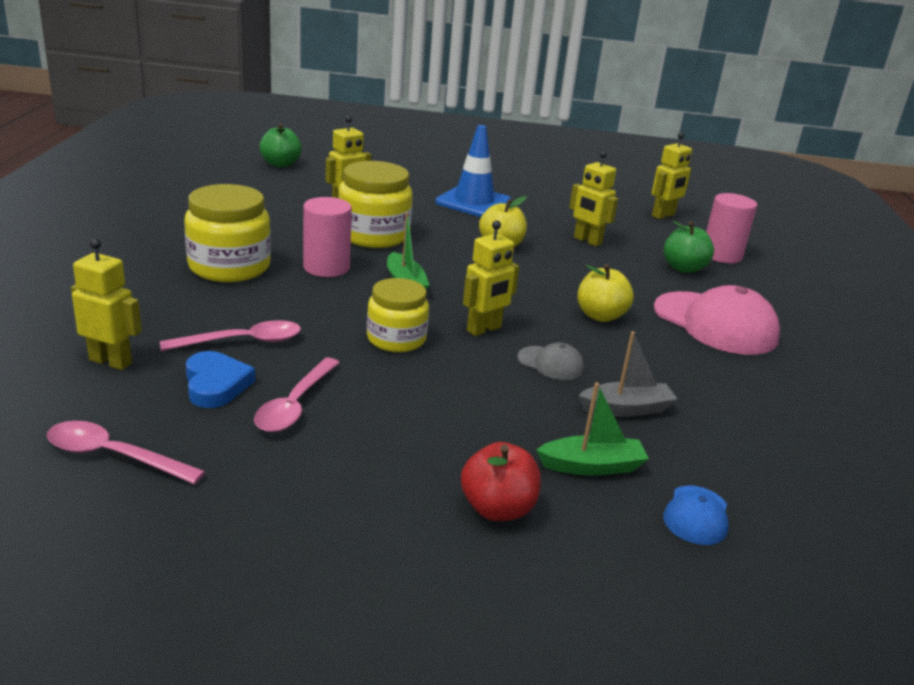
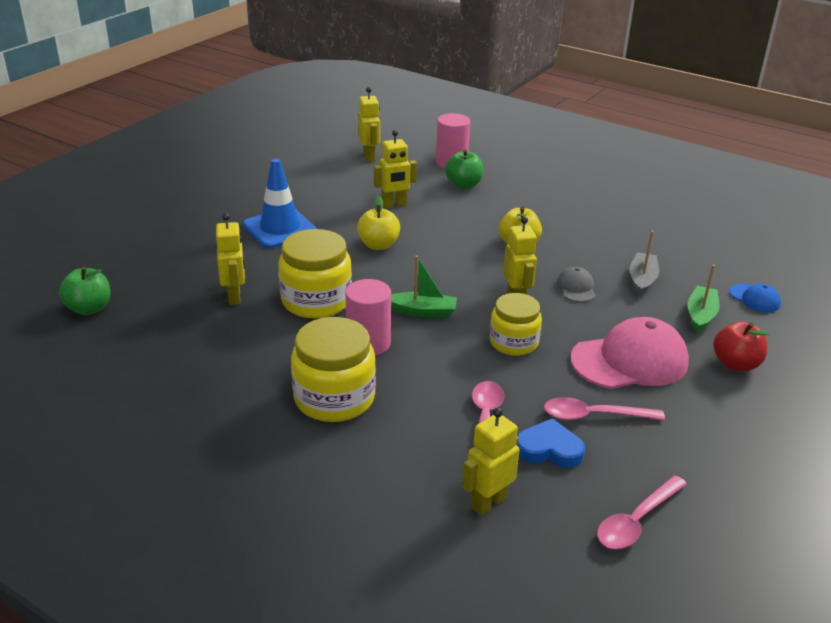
camera: 60 degrees left, 5 degrees up
(294, 405) = (593, 416): pink spoon -> pink spoon turned 135 degrees clockwise
(551, 363) = (576, 288): grey cap -> grey cap turned 60 degrees counterclockwise
(715, 323) = (549, 206): pink cap -> pink cap (630, 361)

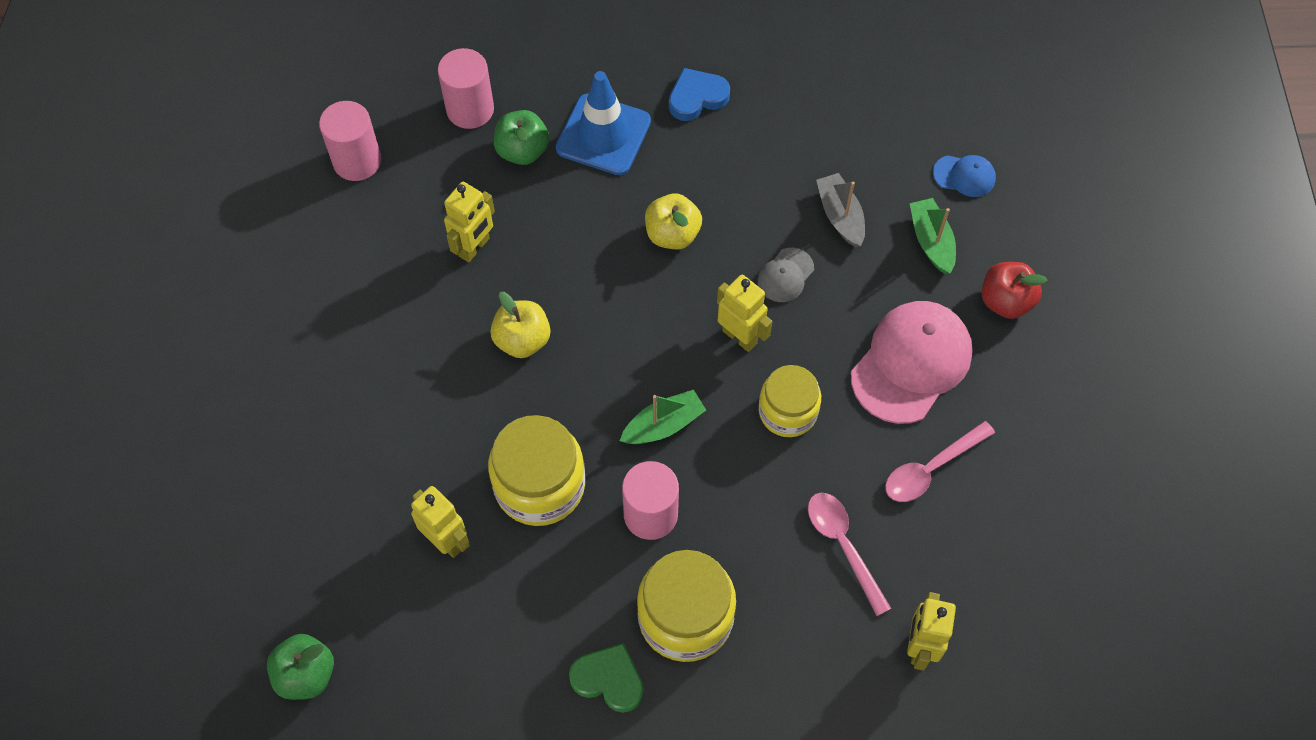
camera: 35 degrees left, 30 degrees up
(249, 400) = (609, 679): none -> green heart
(280, 229) = (383, 386): blue traffic cone -> blue traffic cone (603, 135)
(369, 157) = (357, 161): yellow robot -> pink cylinder
(549, 449) = (923, 542): blue heart -> blue heart (697, 97)
(576, 288) = (785, 275): grey cap -> grey cap turned 105 degrees counterclockwise
(636, 521) = (1047, 579): pink spoon -> none

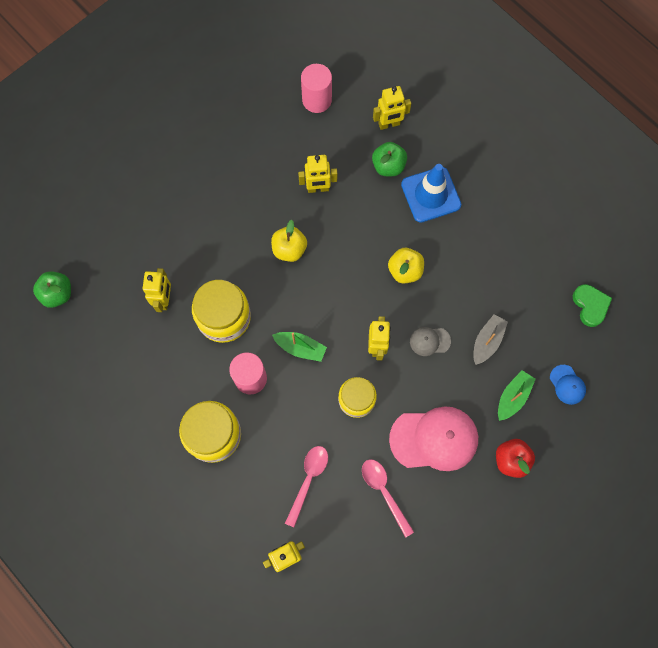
camera: 50 degrees right, 10 degrees up
(470, 109) = (389, 124): pink cylinder -> yellow robot
(609, 679) = (156, 424): green heart -> green heart (590, 305)
(697, 97) = (492, 220): blue heart -> none
(930, 469) = (384, 491): pink spoon -> pink spoon turned 45 degrees clockwise

